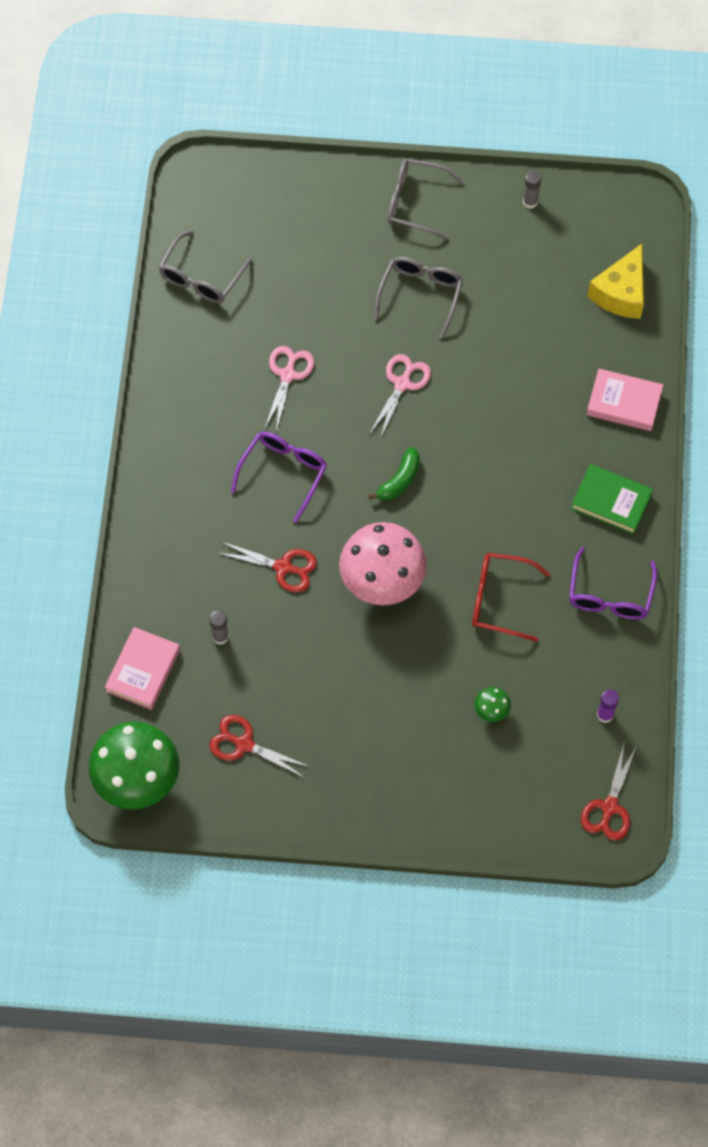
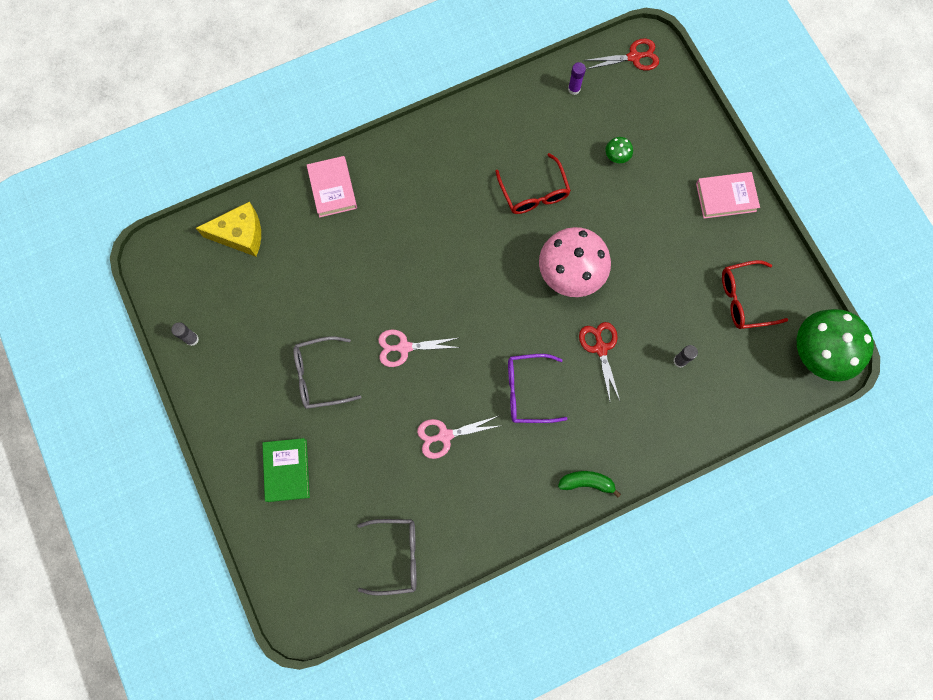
camera: 120 degrees left, 10 degrees up
(143, 670) = (739, 399): pink book -> pink book (725, 197)
(244, 744) = (744, 299): red scissors -> red glasses
(399, 480) = (484, 306): green banana -> green banana (587, 482)
(415, 203) = (237, 425): grey glasses -> none
(610, 595) = (487, 126): purple glasses -> none
(611, 502) = (416, 159): green book -> green book (287, 470)

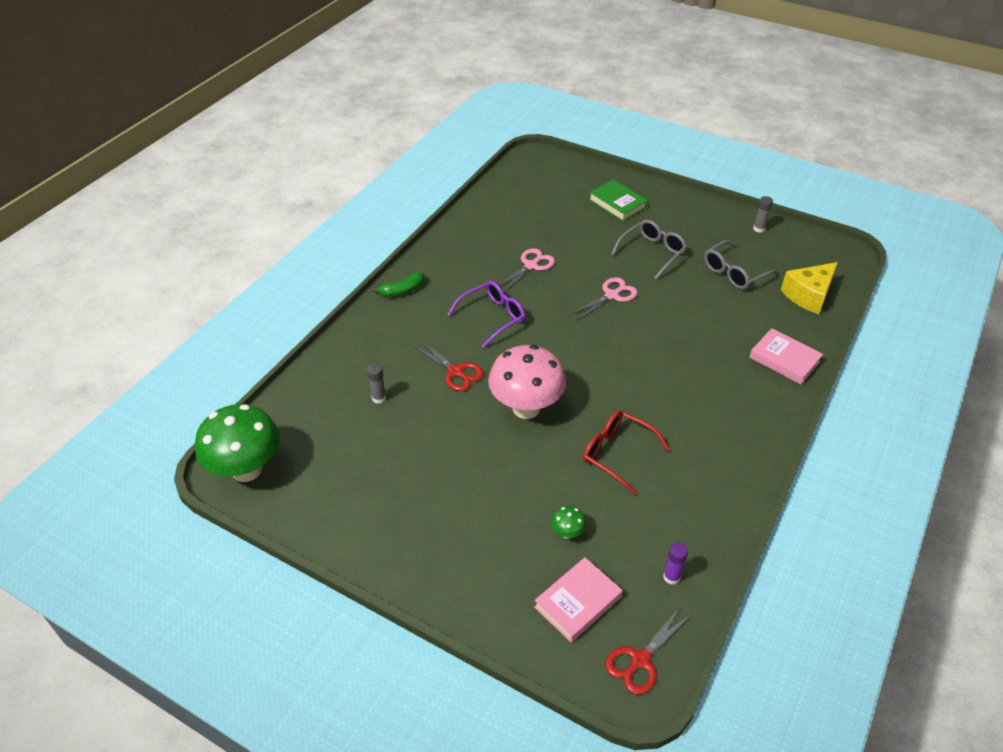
camera: 145 degrees right, 30 degrees down
(396, 556) = (505, 202): grey glasses -> grey glasses (734, 272)
(725, 197) = (423, 561): pink book -> pink book (577, 602)
(744, 299) = (346, 476): red glasses -> none

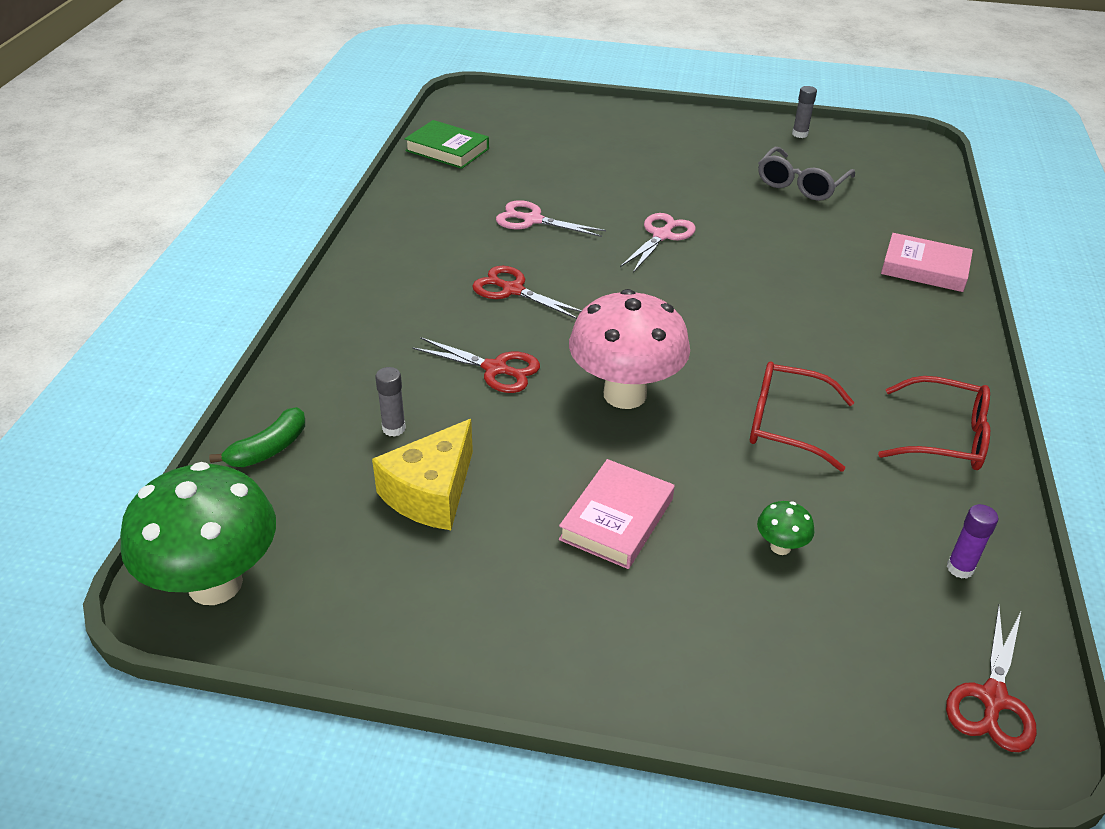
camera: 20 degrees left, 5 degrees down
(402, 291) = (360, 281): green banana -> green banana (268, 449)
(493, 317) = (512, 290): purple glasses -> red scissors
(531, 266) = (532, 220): pink scissors -> pink scissors turned 90 degrees counterclockwise
(577, 602) = (853, 641): pink book -> pink book (616, 519)
(617, 204) = (608, 134): green book -> green book (447, 150)
(652, 252) = (685, 179): grey glasses -> none
(718, 488) = (945, 437): none -> red glasses
(809, 295) = (905, 194): yellow cheese -> yellow cheese (431, 493)

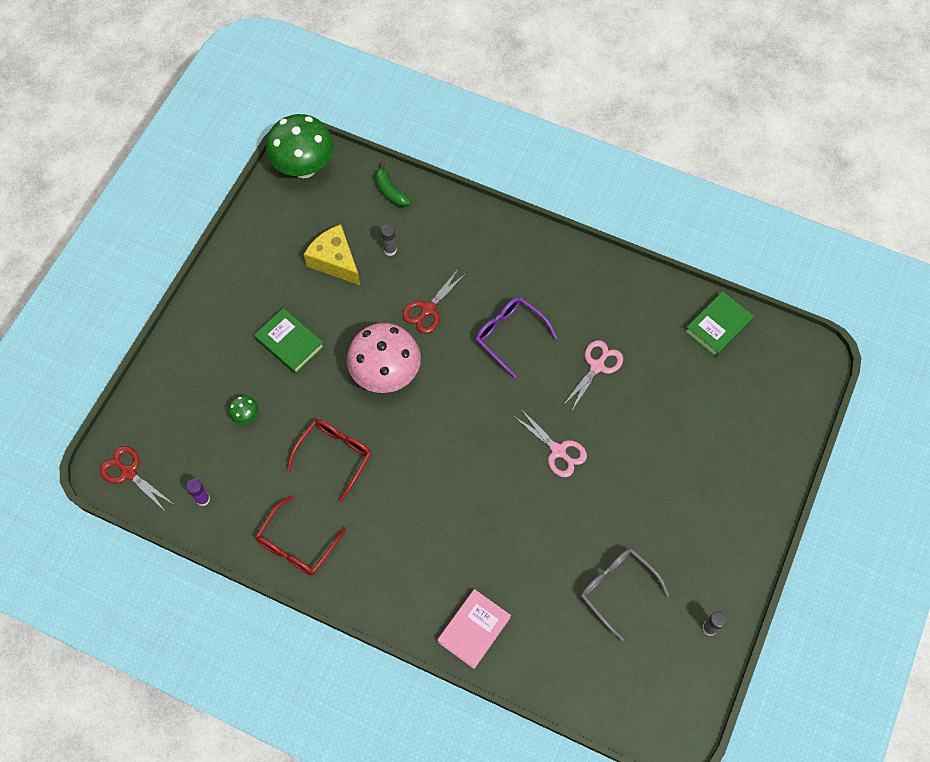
camera: 105 degrees right, 25 degrees up
(512, 290) = (509, 335): red scissors -> purple glasses
(616, 519) = (290, 343): pink book -> green book

